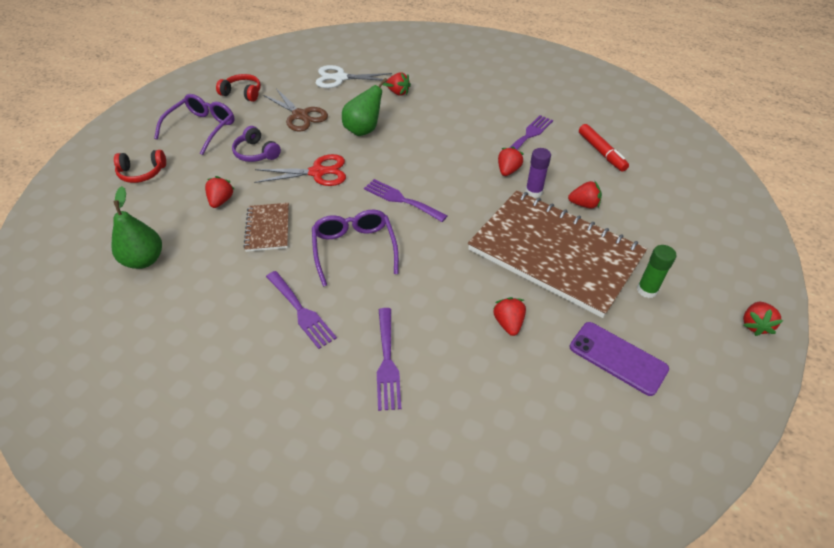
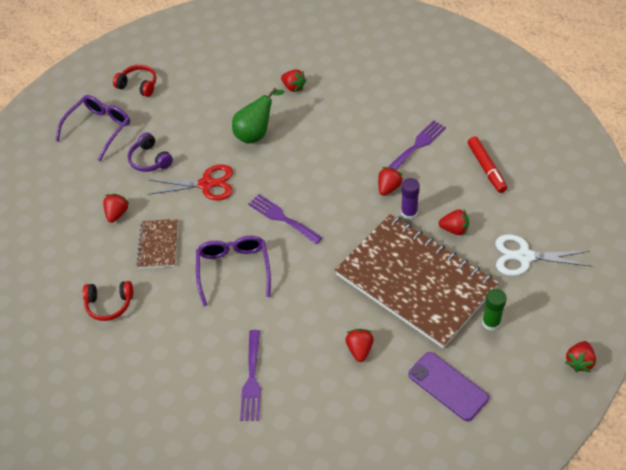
camera: 10 degrees right, 5 degrees up
(142, 173) = (46, 179): red headphones -> red headphones (109, 304)
(144, 260) = (51, 273): green pear -> none
(300, 115) = (194, 115): brown scissors -> none
(301, 311) = (184, 329): purple fork -> none
(340, 78) = (236, 67): white scissors -> white scissors (524, 256)

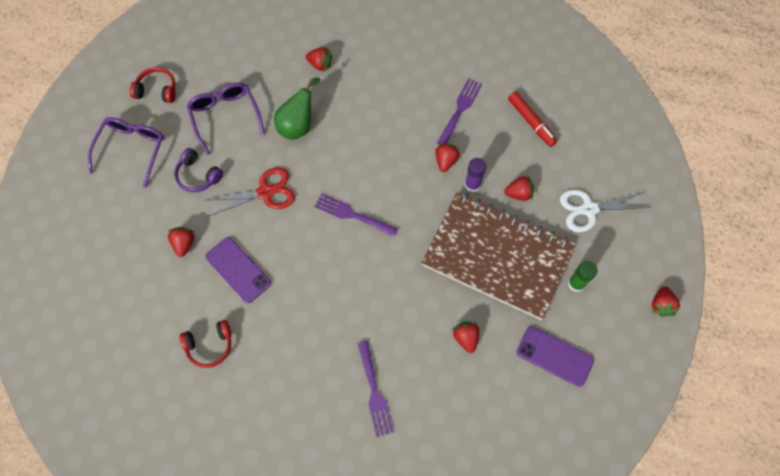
camera: 20 degrees left, 15 degrees up
(158, 244) = (238, 270): brown notebook -> purple phone
(234, 269) = (322, 281): purple glasses -> purple glasses (225, 116)

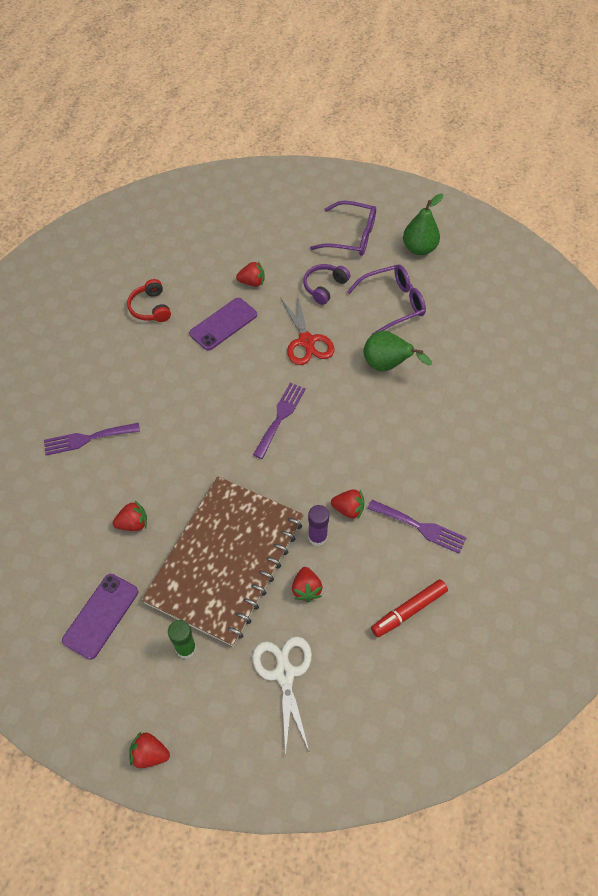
camera: 90 degrees right, 10 degrees down
(157, 90) = (419, 248): red headphones -> green pear
(320, 64) = (467, 383): red strawberry -> none

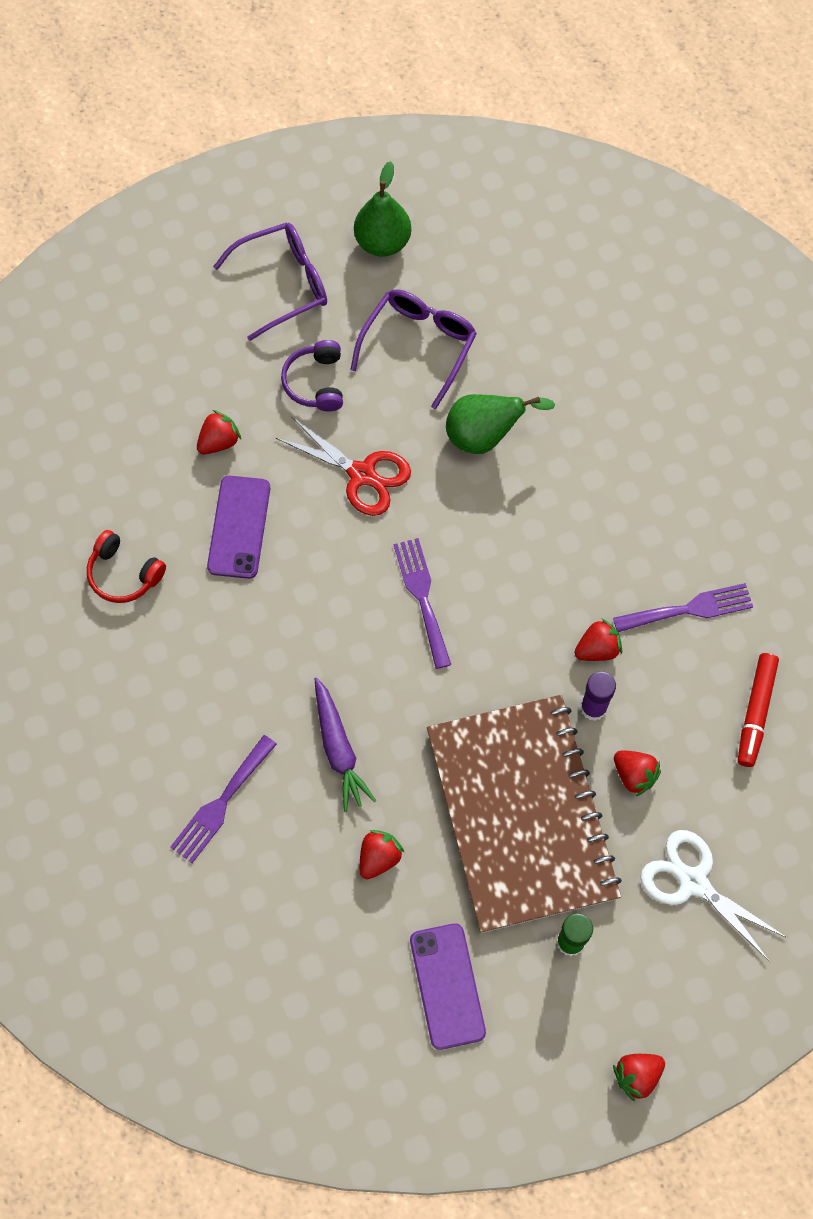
camera: 40 degrees left, 10 degrees up
(167, 457) = (339, 749): none -> purple carrot

